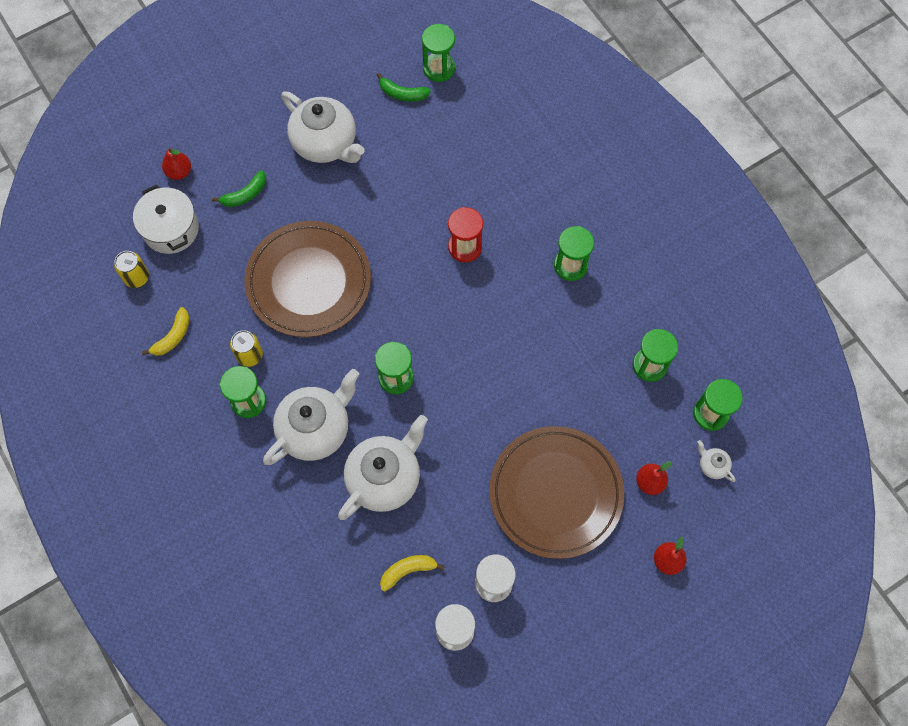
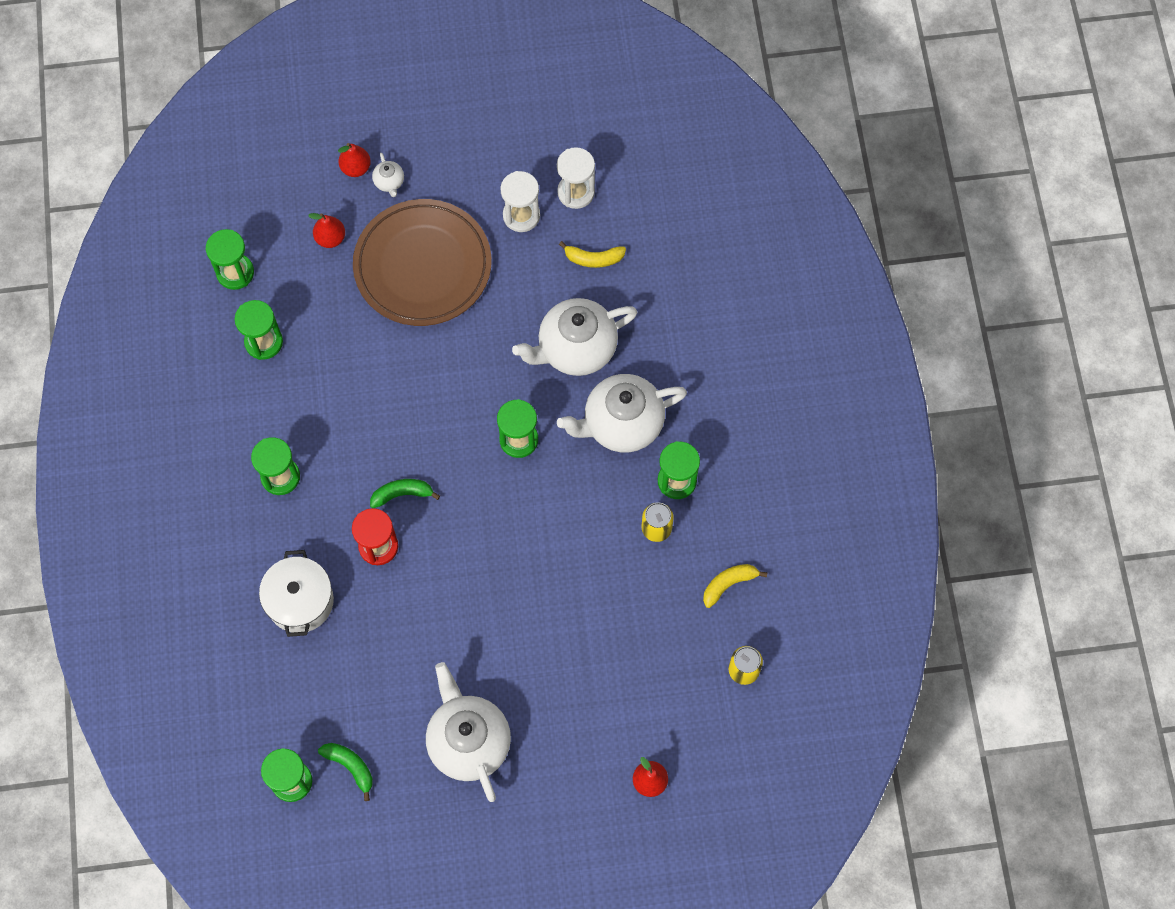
camera: 155 degrees left, 0 degrees up
(171, 229) = (685, 712): white pot -> white pot (300, 601)
(245, 194) = (586, 717): green banana -> green banana (402, 494)
(309, 282) = (561, 582): brown plate -> none
(712, 465) = (264, 227): white teapot -> white teapot (389, 182)

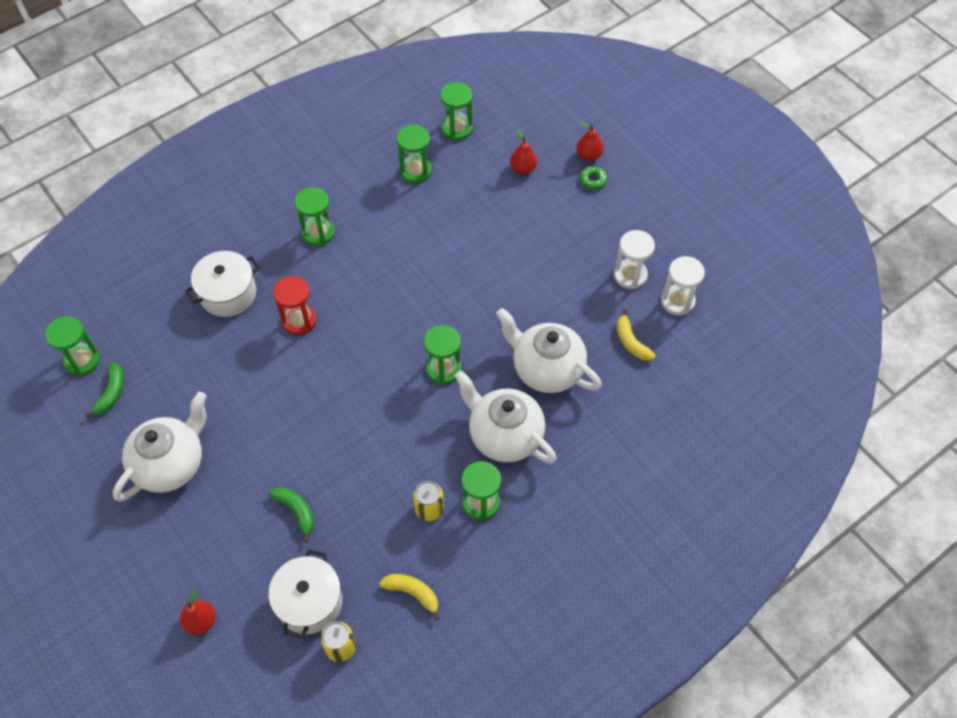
camera: 60 degrees right, 10 degrees down
(389, 182) = (593, 180): white teapot -> green donut
(402, 494) = (350, 314): green banana -> green banana (296, 511)
(423, 266) = (542, 234): brown plate -> none
(686, 677) = (309, 602): none -> white pot

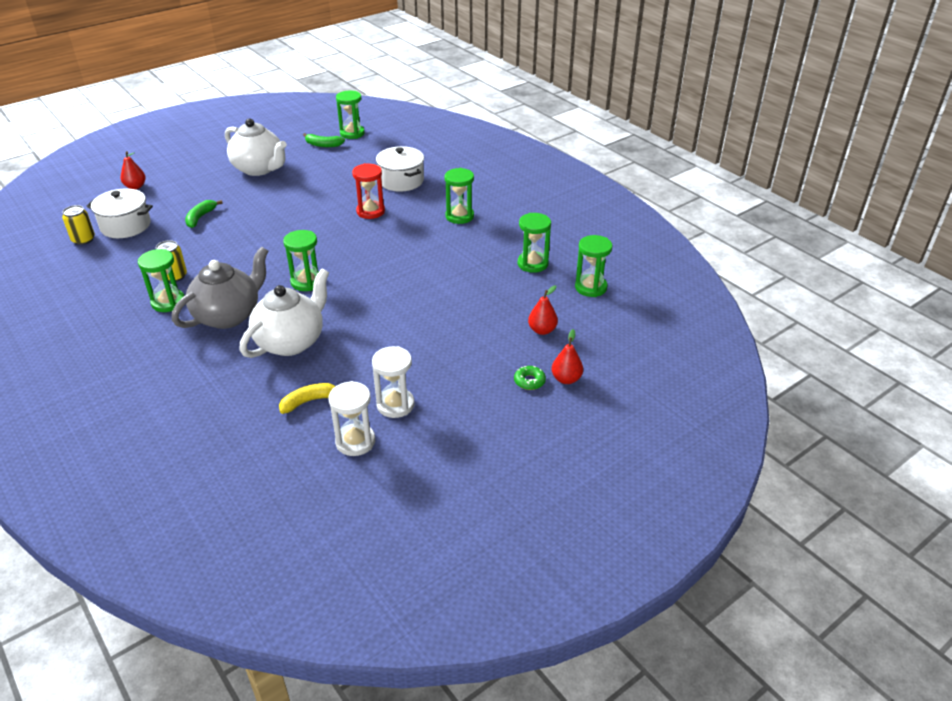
camera: 90 degrees right, 20 degrees down
(296, 511) = (200, 217): green banana -> green banana turned 150 degrees clockwise
(413, 593) = (107, 269): yellow banana -> none
(504, 435) = (228, 315): white teapot -> grey teapot

